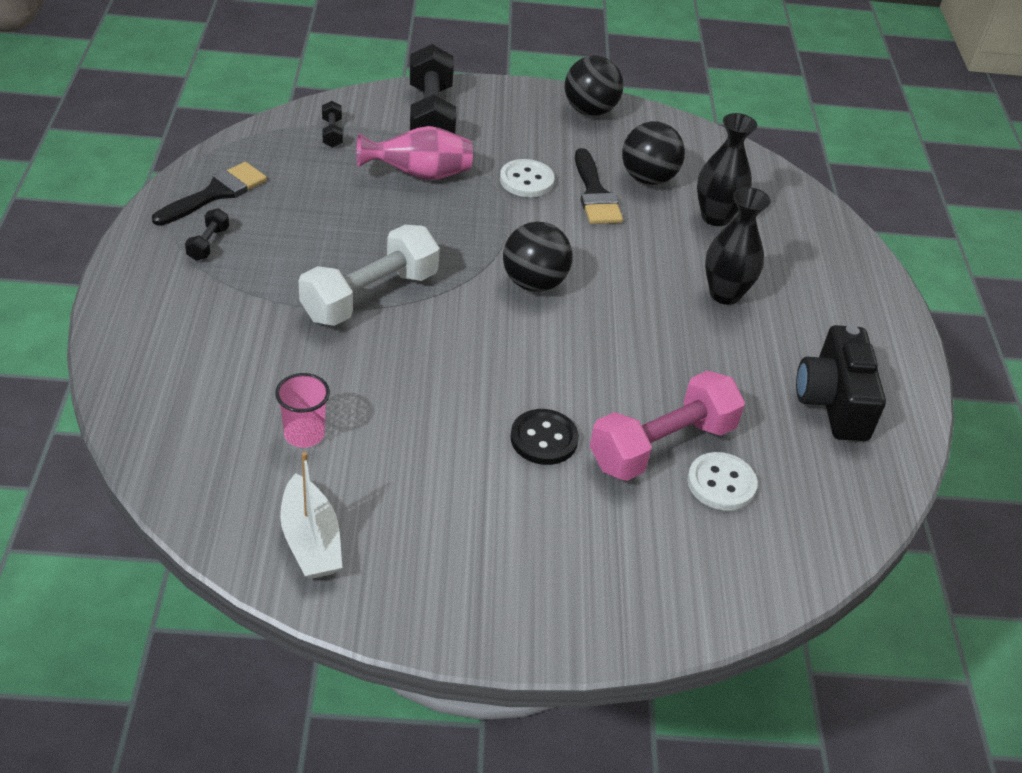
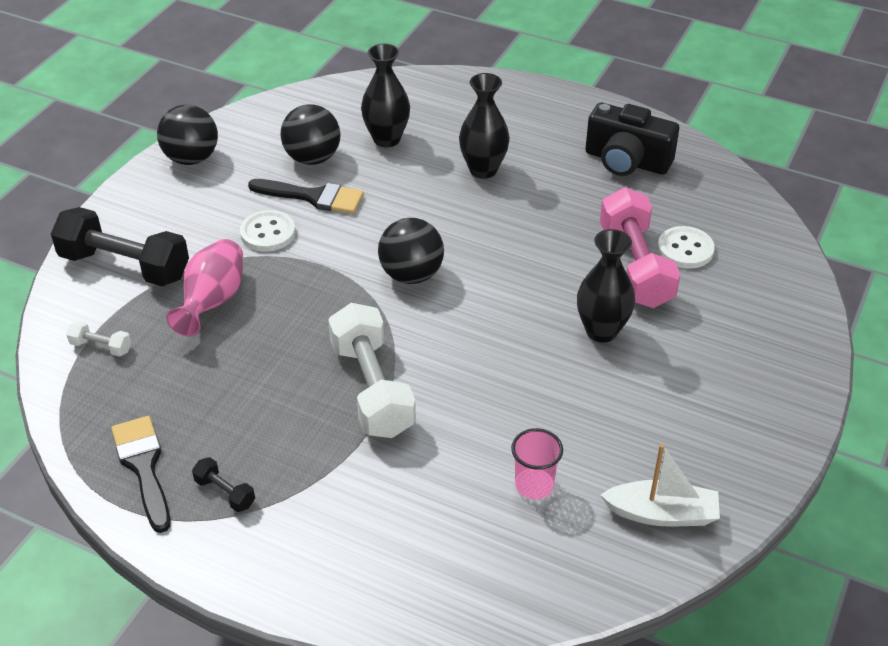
camera: 60 degrees left, 0 degrees up
(332, 133) = (101, 347): black dumbbell -> white dumbbell
(544, 439) = (601, 331): black button -> black vase

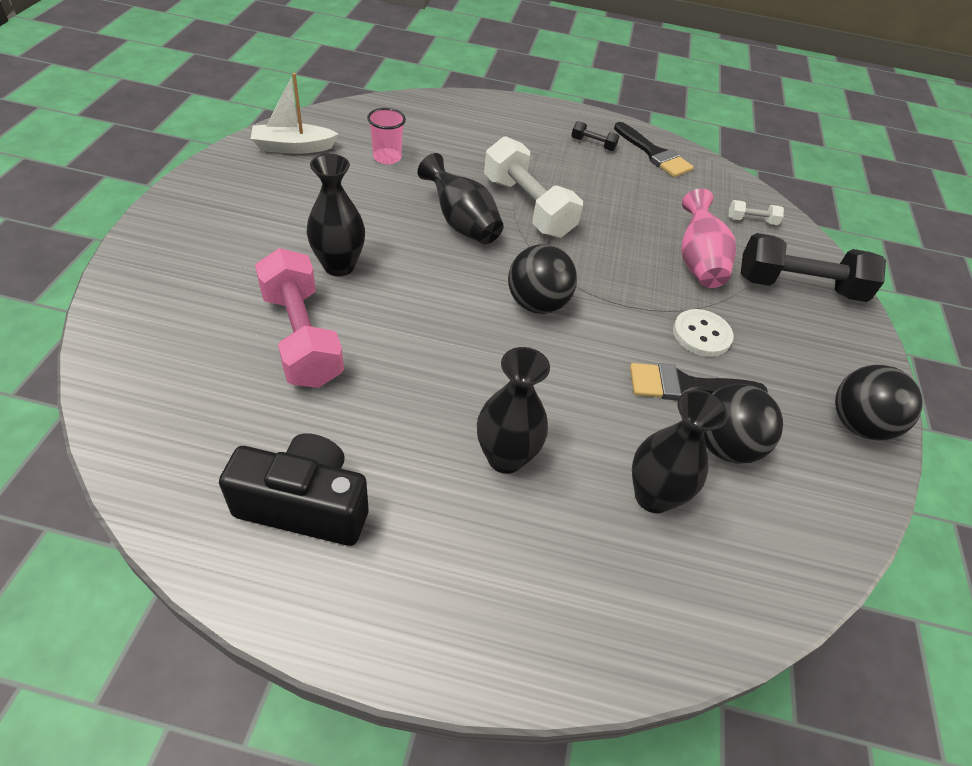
camera: 160 degrees right, 5 degrees up
(460, 372) = (461, 223): none -> black vase
(685, 249) = (239, 365): white button -> none

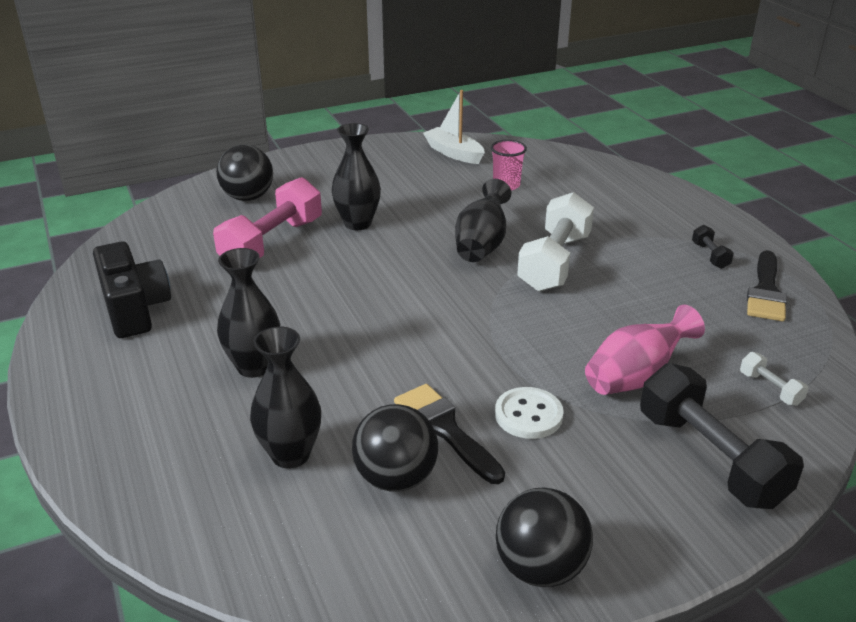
camera: 60 degrees right, 15 degrees down
(537, 304) = (438, 315): black ball -> black ball (248, 197)

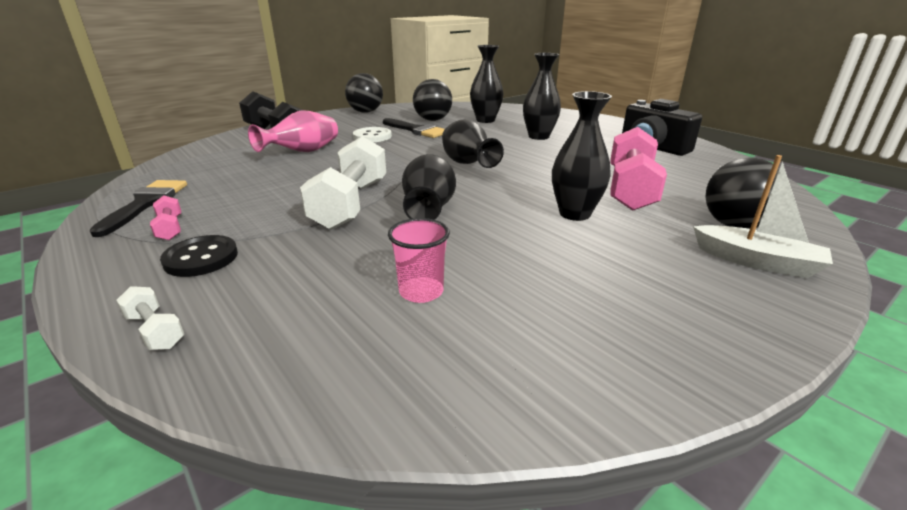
camera: 165 degrees right, 5 degrees down
(409, 309) = (467, 164): none -> black vase
(454, 153) = (549, 358): white boat -> white boat (757, 262)
(661, 224) = (201, 258): none -> black button
(710, 255) = (170, 228): black dumbbell -> pink dumbbell
(770, 389) = (214, 155): white dumbbell -> white dumbbell (155, 331)

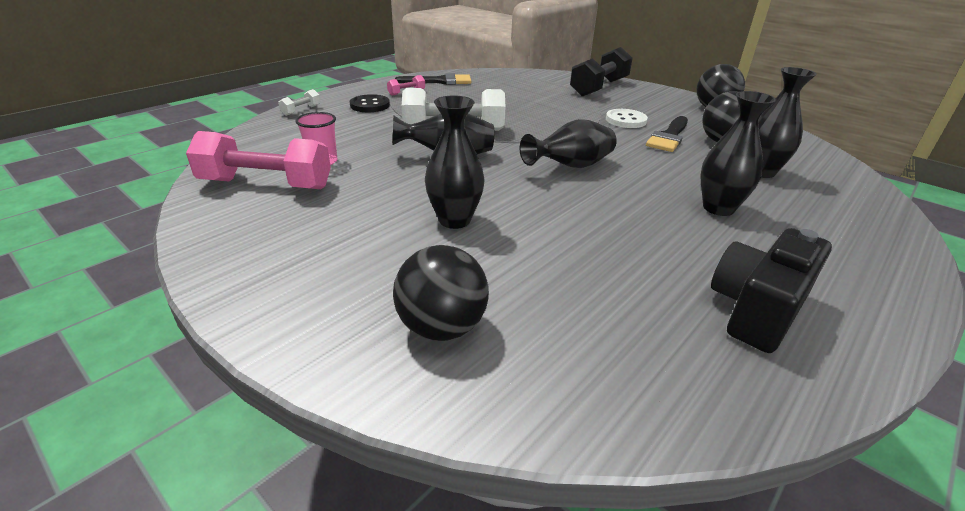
camera: 80 degrees right, 5 degrees up
(303, 152) = (558, 102): pink vase -> none
(630, 189) = (540, 262): pink dumbbell -> pink dumbbell (266, 184)
(757, 262) = (348, 320): white boat -> none

